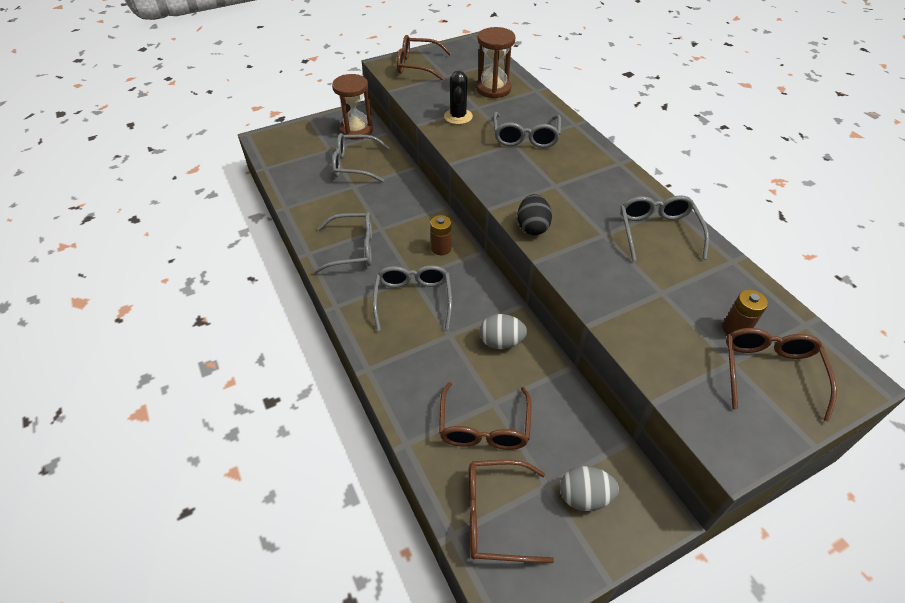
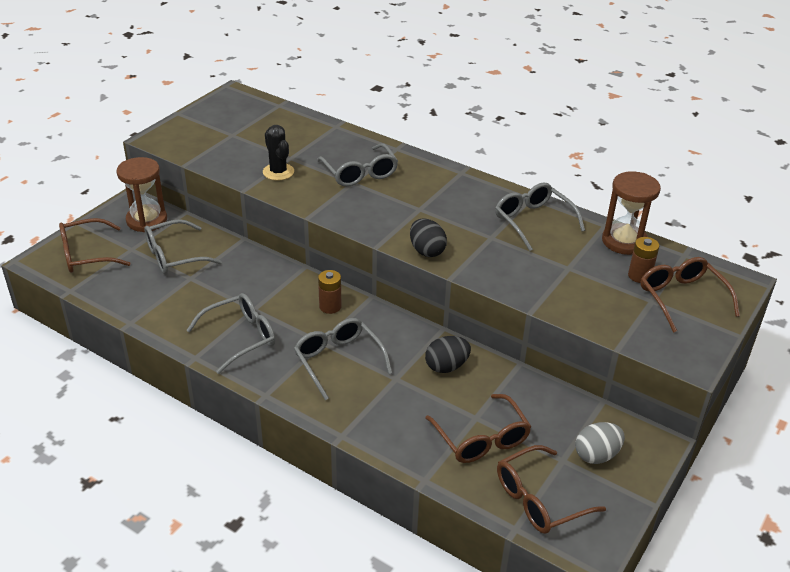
camera: 30 degrees left, 10 degrees down
(418, 66) = (193, 132): brown glasses -> brown glasses (87, 255)
(493, 89) = (292, 135): brown hourglass -> brown hourglass (624, 241)
(501, 342) = (446, 366): grey egg -> black egg

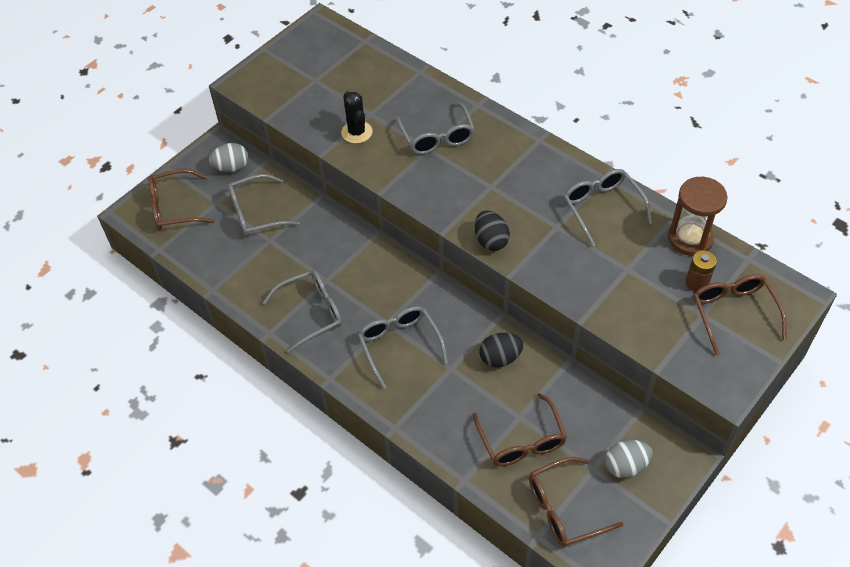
camera: 10 degrees right, 15 degrees up
(147, 220) = (232, 167): brown hourglass -> grey egg
(330, 306) = (398, 281): brown battery -> none

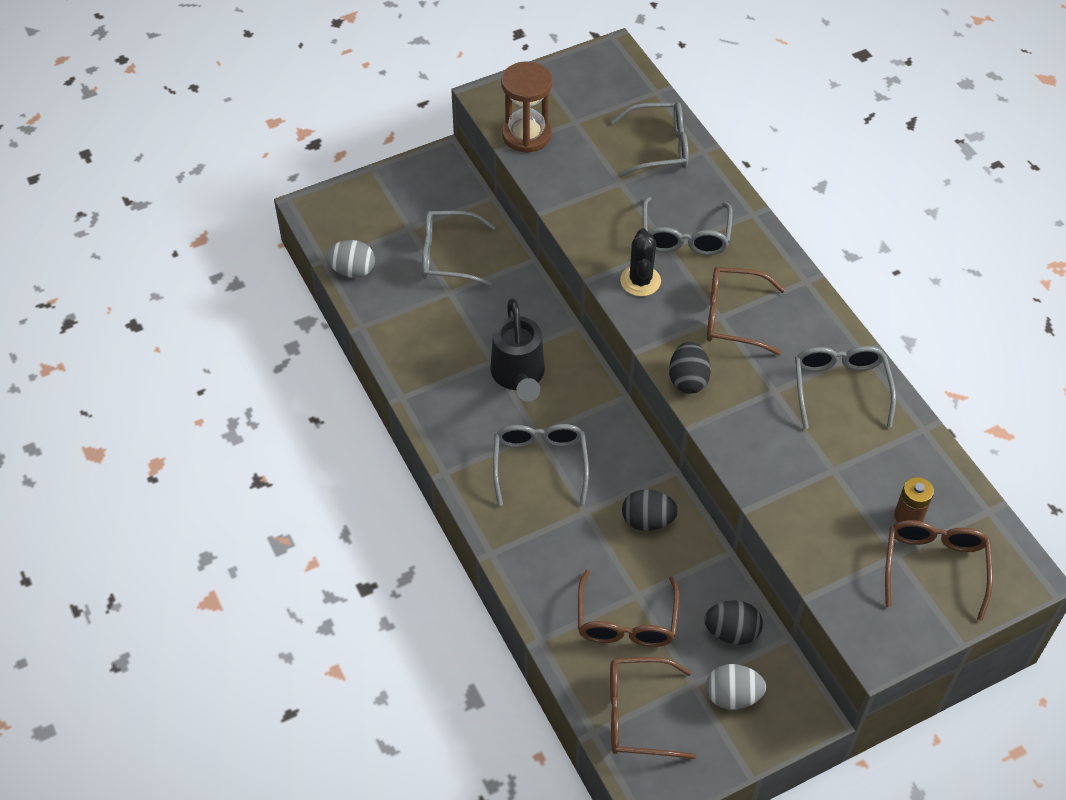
camera: 20 degrees right, 0 degrees up
(175, 207) = (362, 218): brown glasses -> brown glasses (734, 317)
(232, 167) = (445, 193): grey egg -> grey egg (352, 270)
(311, 313) = (458, 391): grey glasses -> grey glasses (658, 147)
(352, 285) = (518, 376): none -> black watering can
(357, 132) = (594, 199): black cactus -> black cactus (640, 281)
(601, 418) = (731, 632): none -> black egg
(690, 238) = (929, 461): brown hourglass -> brown hourglass (526, 135)

